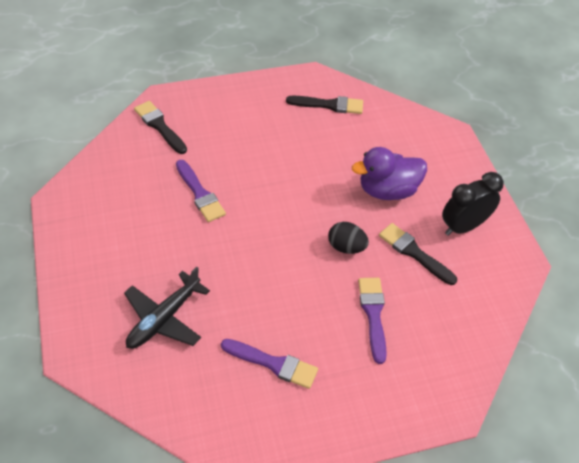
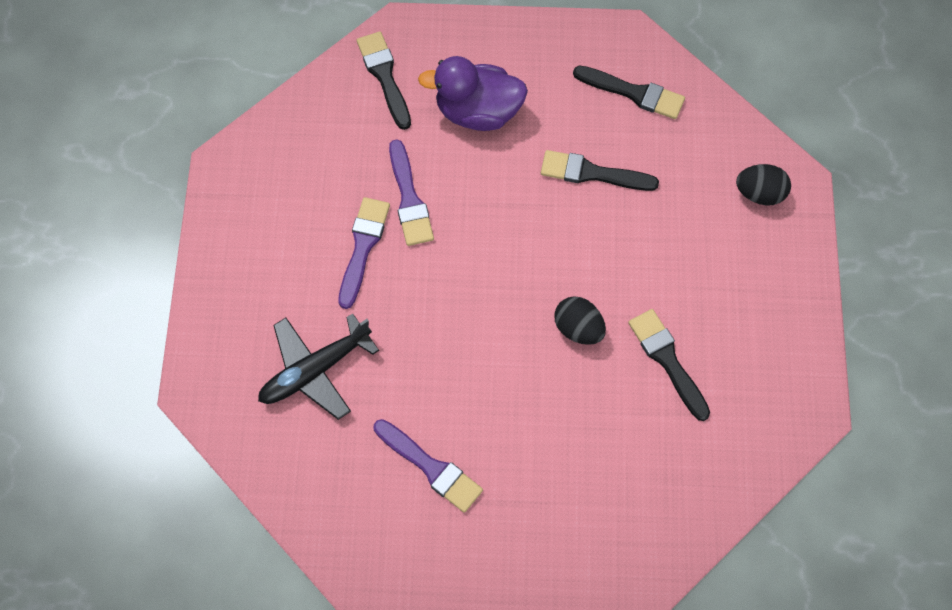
camera: 20 degrees right, 15 degrees up
(319, 154) = (592, 173): none -> black brush
(373, 314) = (579, 435): purple brush -> purple brush (363, 247)
(387, 190) = (667, 255): purple duck -> purple duck (477, 112)
(431, 144) = (759, 193): none -> black egg
(463, 226) = (752, 338): black clock -> none

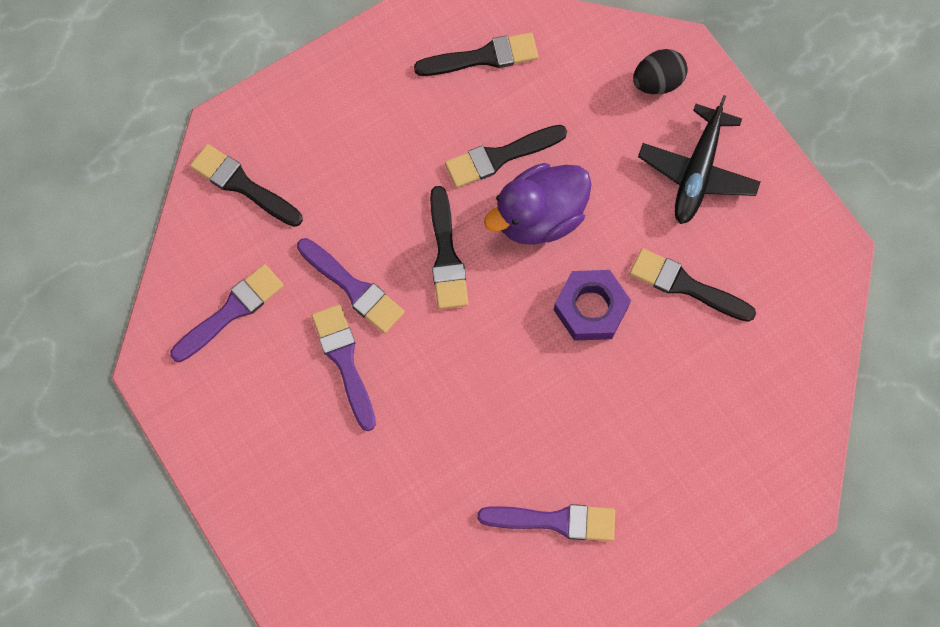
camera: 35 degrees left, 5 degrees up
(309, 159) = (231, 311): none -> purple brush
(315, 370) = (387, 505): black plane -> black plane (697, 172)
(477, 112) = (355, 164): purple duck -> purple duck (539, 217)
(496, 219) = (446, 255): none -> black brush
(578, 328) = (590, 308): black egg -> purple nut

